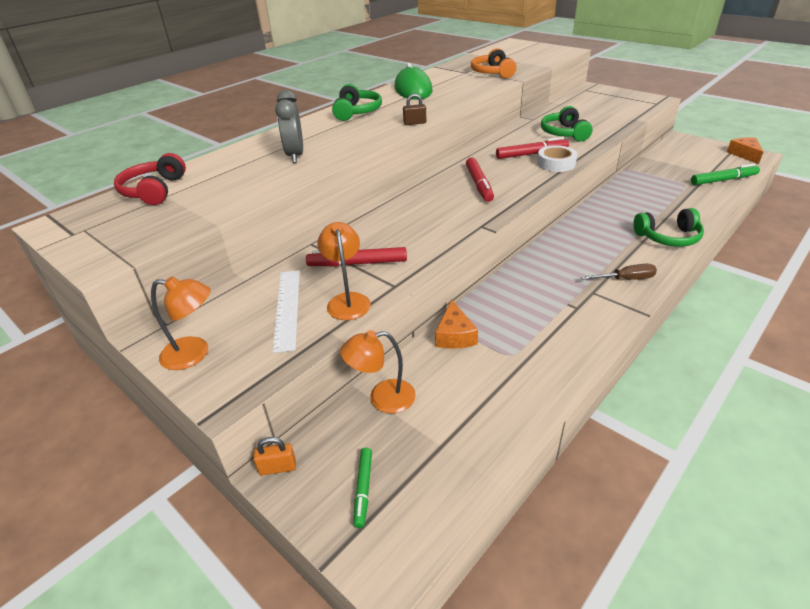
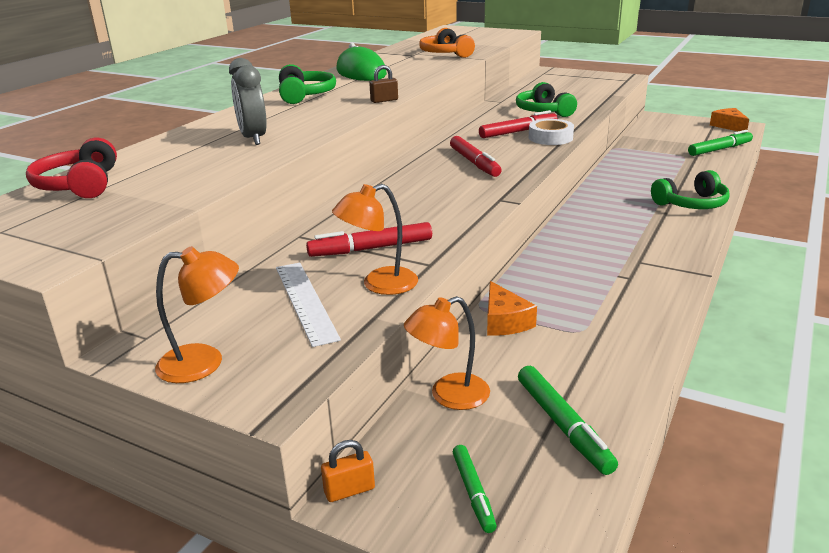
camera: 15 degrees left, 10 degrees down
(347, 300) = (379, 284): orange lamp -> orange lamp turned 90 degrees counterclockwise
(457, 443) = (563, 425): none -> green marker
(626, 279) = (668, 246): brown screwdriver -> none

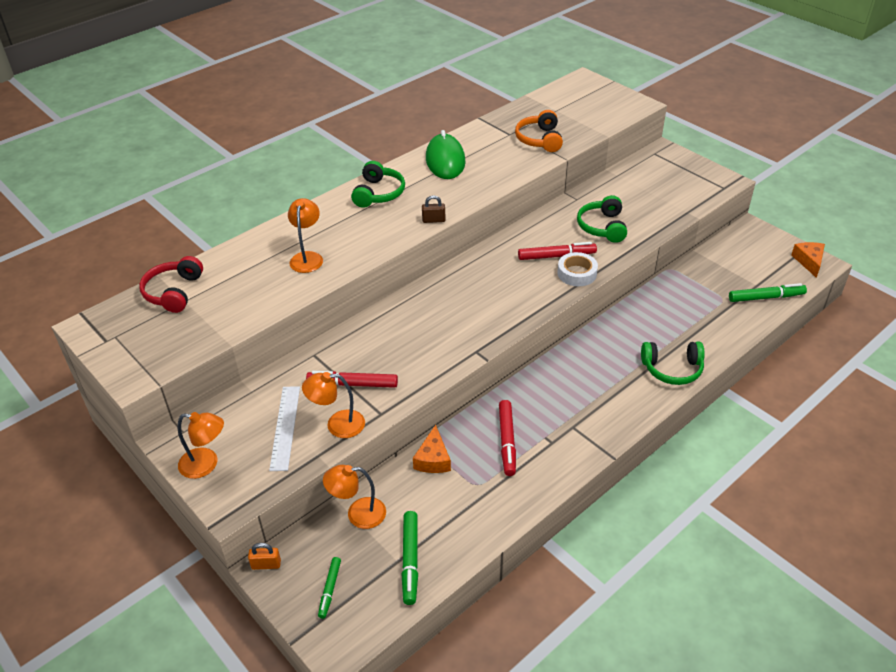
camera: 20 degrees right, 15 degrees up
(253, 138) = (307, 257): grey clock -> orange lamp
(474, 163) = (490, 295): red marker -> red marker (507, 441)

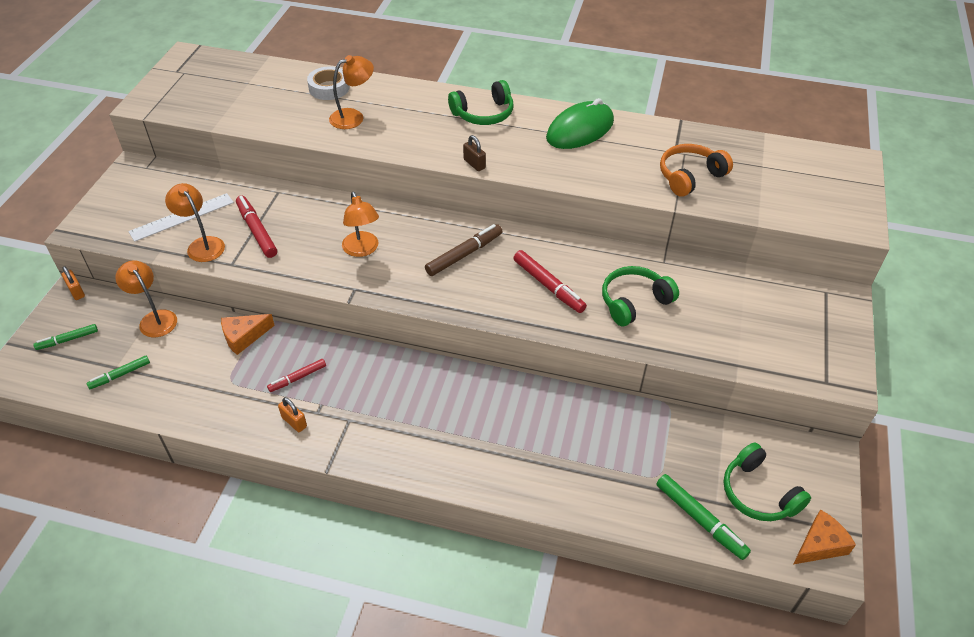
camera: 55 degrees right, 5 degrees up
(173, 292) = (254, 73): red headphones -> none
(206, 464) = (118, 196): orange lamp -> orange lamp (362, 250)
(410, 560) = (120, 375): green marker -> green marker, size x0.63
(489, 281) = (464, 254): none -> brown marker
(507, 441) = (297, 378): red marker -> red marker, size x0.63
(552, 459) = (294, 422): none -> orange padlock
(577, 273) = (534, 313): white tape -> white tape (329, 88)
(672, 369) = (495, 471): green headphones -> green headphones (758, 493)

